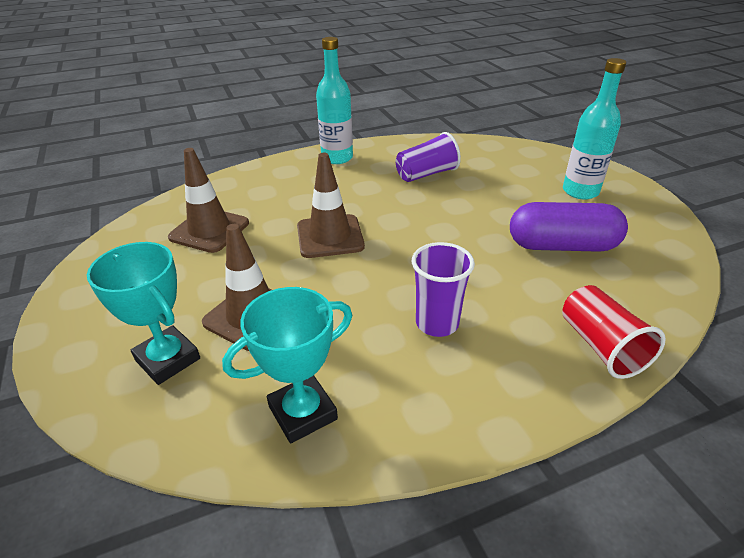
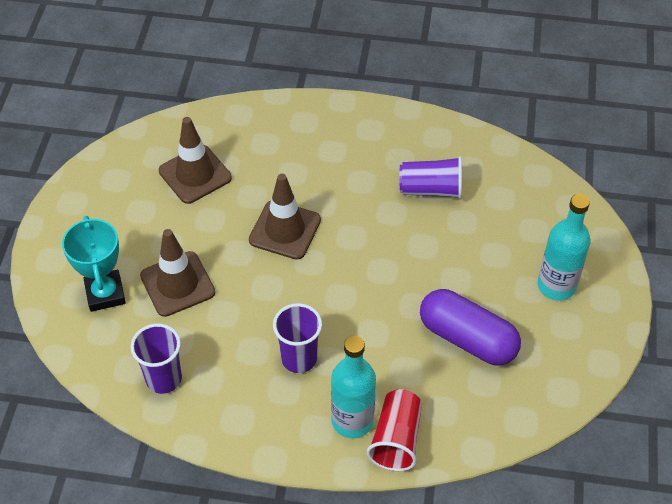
camera: 30 degrees right, 15 degrees up
(303, 413) = (164, 379): turquoise trophy -> purple cup
(337, 158) = (365, 124): turquoise bottle -> turquoise bottle (352, 420)

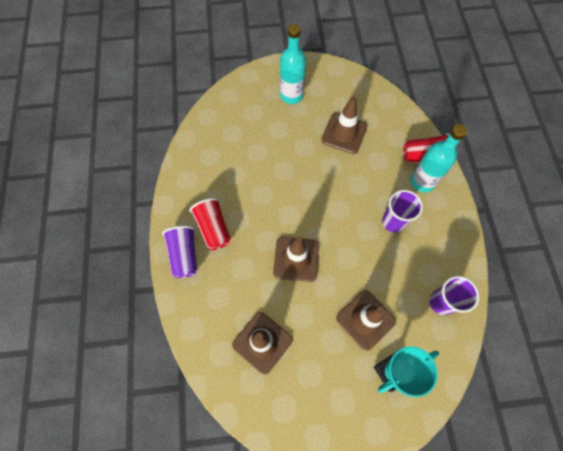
camera: 105 degrees left, 15 degrees up
(356, 153) = (213, 228): none -> red cup
(431, 190) = (235, 174): purple cup -> purple cup (184, 255)
(467, 338) = (344, 133): purple capsule -> brown traffic cone

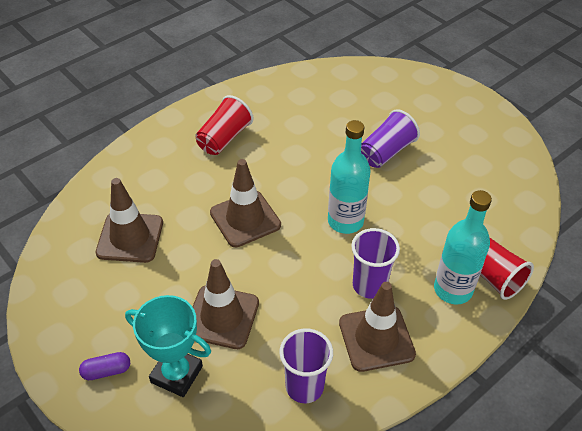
camera: 55 degrees right, 20 degrees down
(184, 255) = (178, 133): purple cup -> purple cup (386, 152)
(291, 95) = (439, 118): turquoise bottle -> turquoise bottle (345, 221)
(344, 133) = (439, 184): brown traffic cone -> brown traffic cone (376, 338)
(364, 415) = (106, 371): none -> purple capsule

